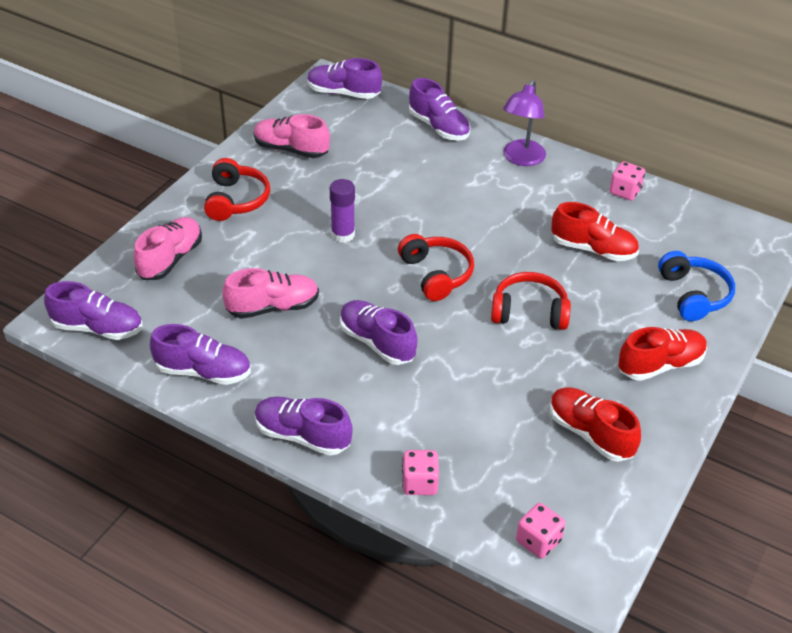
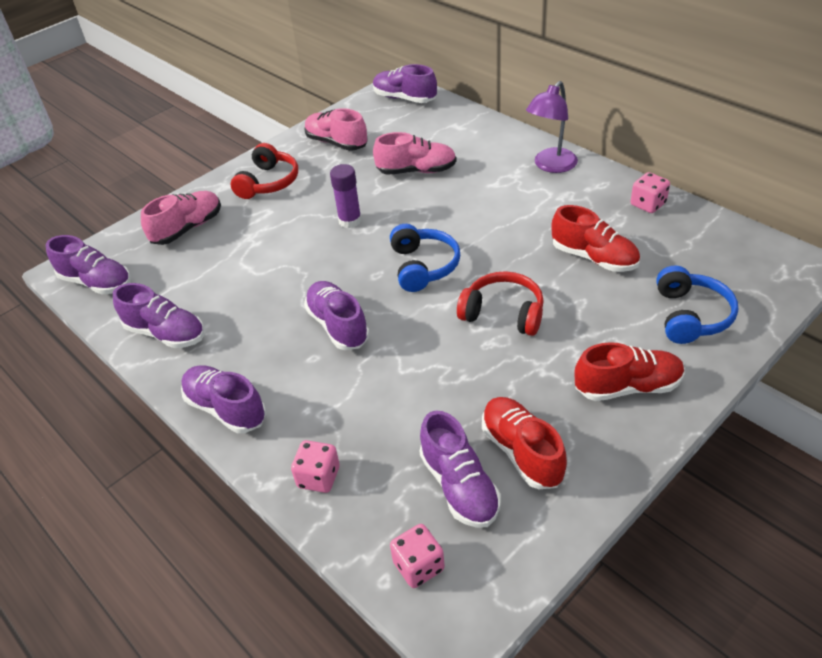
camera: 20 degrees right, 0 degrees up
(273, 307) = (256, 281): pink shoe -> pink shoe (416, 171)
(436, 274) = (423, 266): red headphones -> blue headphones
(439, 127) = (480, 132): purple shoe -> purple shoe (459, 486)

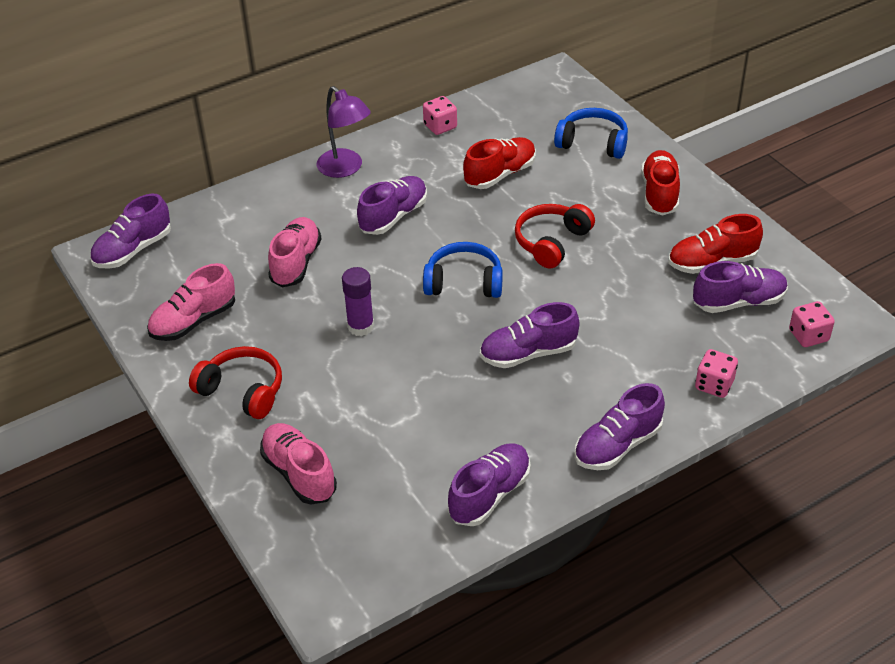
camera: 80 degrees left, 0 degrees up
(96, 282) = (368, 567): purple shoe -> purple shoe (393, 216)

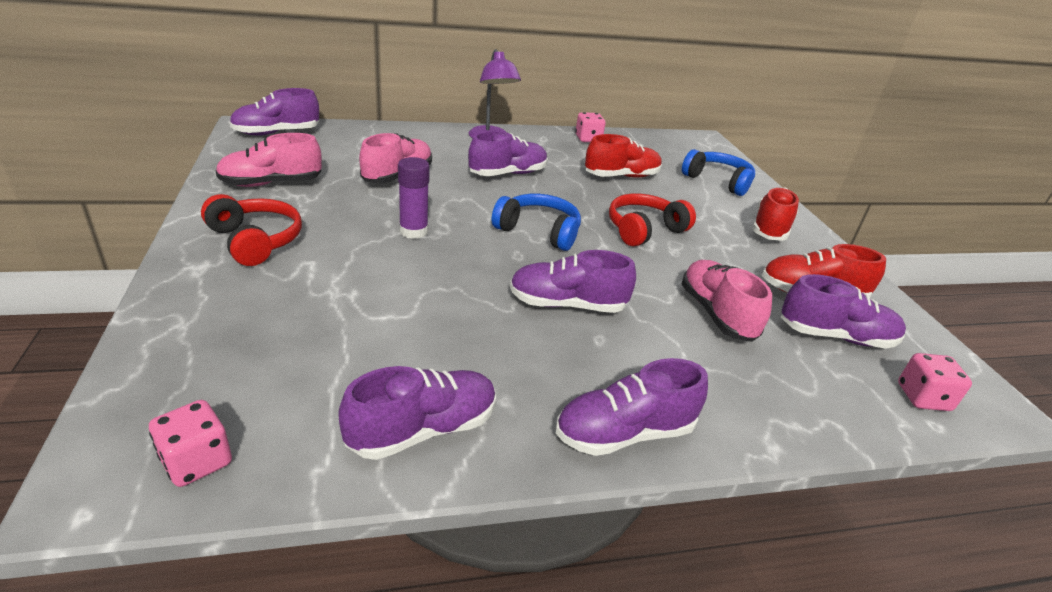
camera: 15 degrees right, 10 degrees down
(299, 473) = (230, 326): pink shoe -> pink shoe (716, 314)
(714, 385) = (781, 409): pink dice -> pink dice (197, 461)

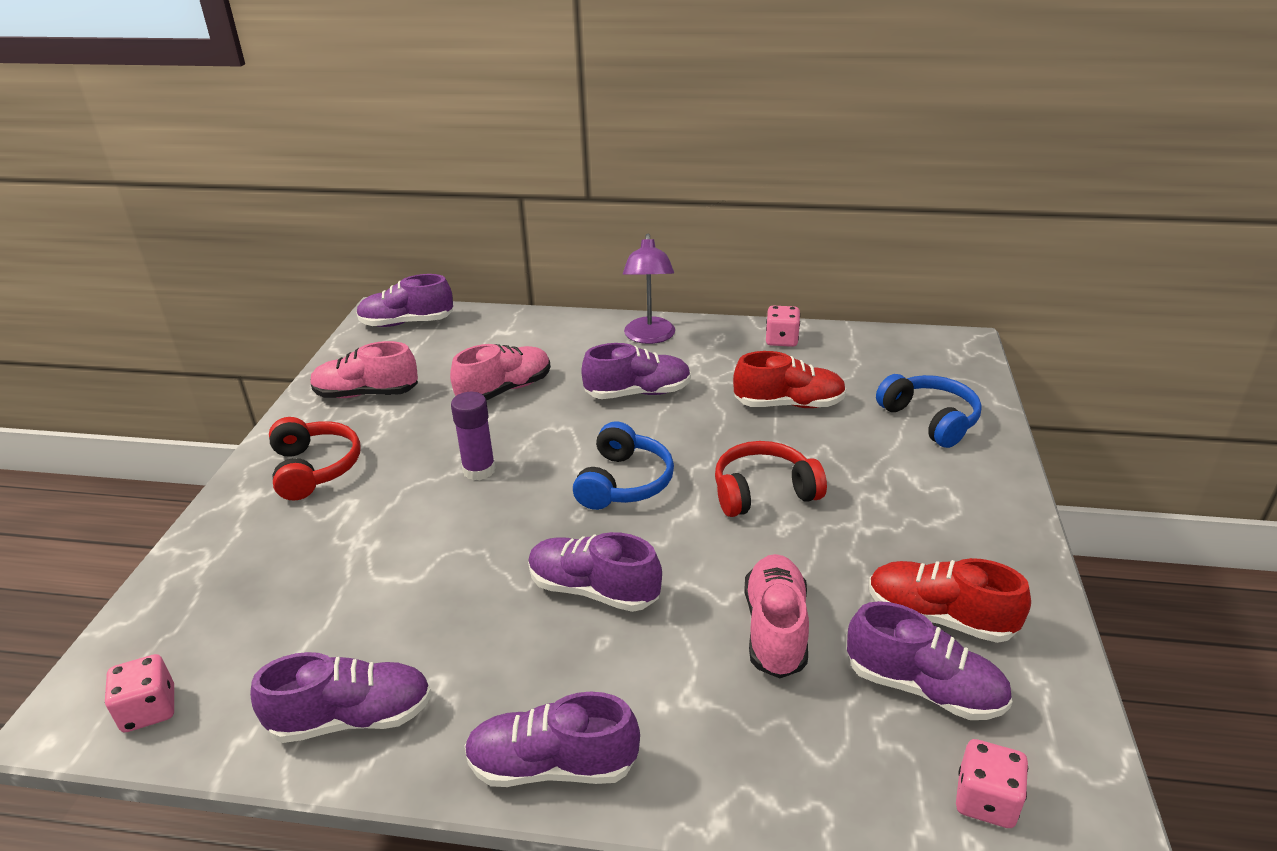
camera: 25 degrees right, 0 degrees up
(539, 231) = (624, 482): blue headphones -> blue headphones turned 60 degrees clockwise
(770, 228) = (955, 506): red shoe -> none

